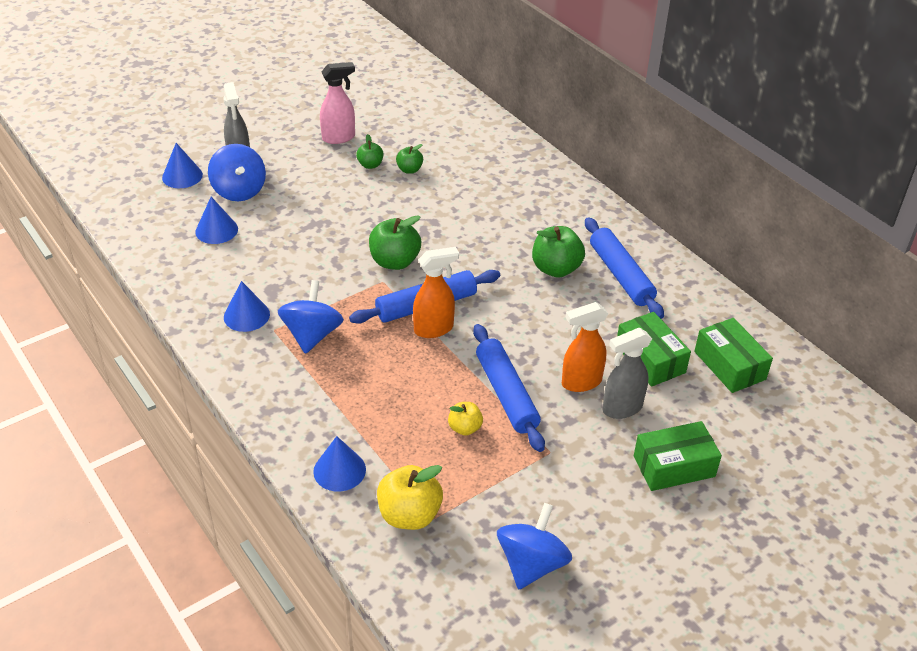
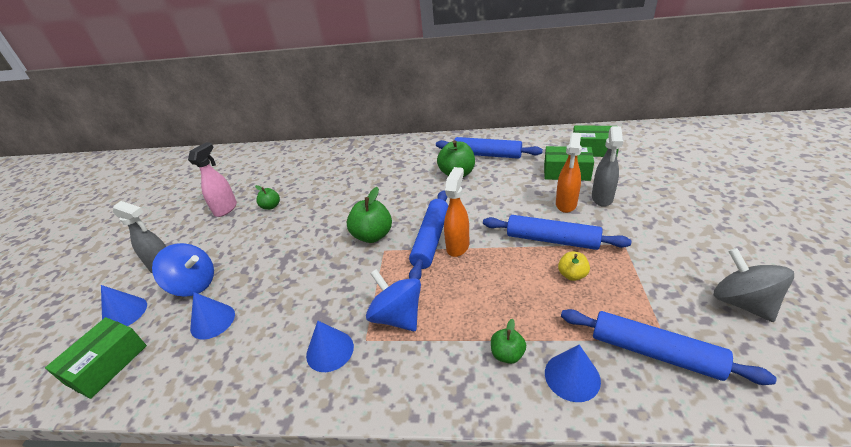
camera: 45 degrees left, 5 degrees down
(409, 170) = (300, 192): green apple -> green apple (507, 354)
(409, 515) = (654, 352): yellow apple -> blue rolling pin
(532, 564) = (742, 302): blue spinning top -> grey spinning top
(674, 466) = (668, 199): green box -> green box (107, 364)

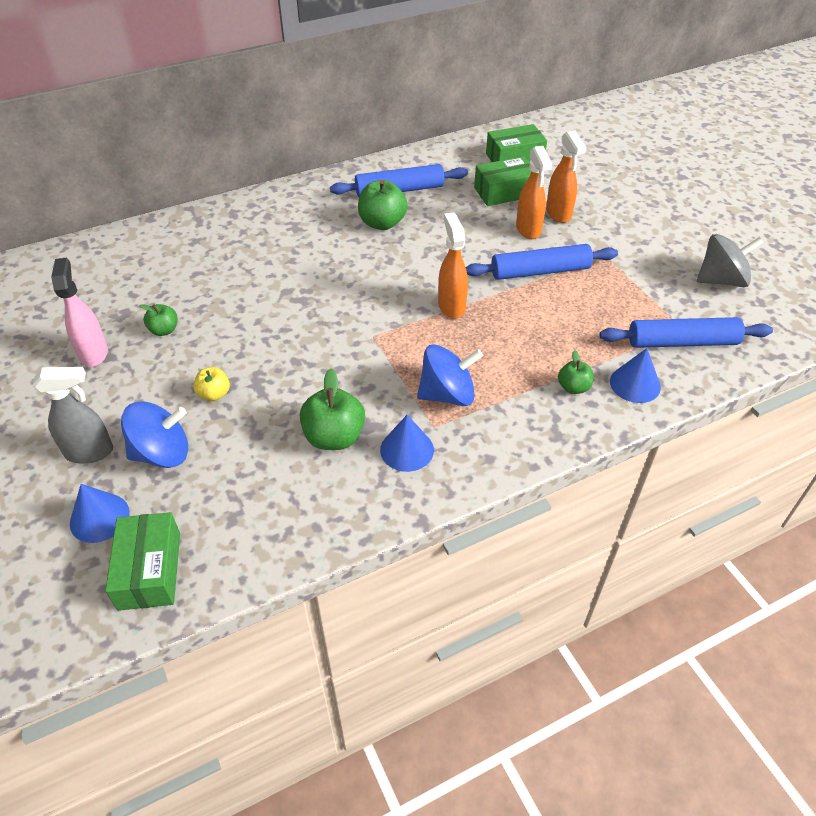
camera: 35 degrees left, 10 degrees up
(212, 321) = (238, 478): blue cone -> none
(372, 235) = (344, 324): green apple -> green apple (334, 437)
(397, 316) = (447, 394): blue spinning top -> blue spinning top turned 150 degrees clockwise
(431, 239) = (416, 308): blue rolling pin -> none
(572, 275) = (580, 300): yellow apple -> yellow apple (214, 394)
(602, 198) = (558, 214): grey spray bottle -> orange spray bottle
(742, 302) = (721, 280): grey spinning top -> grey spinning top turned 135 degrees clockwise

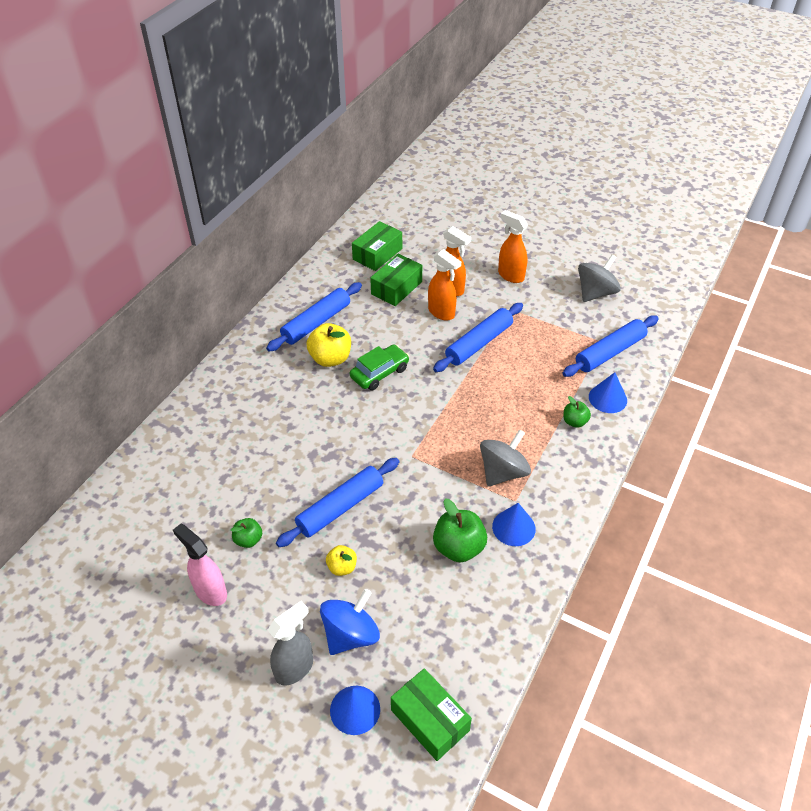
camera: 35 degrees left, 0 degrees up
(264, 345) = (340, 507): none -> blue rolling pin
(382, 223) = (330, 358): green apple -> yellow apple
(415, 254) = (379, 373): none -> green car
(447, 394) = (503, 472): blue spinning top -> grey spinning top
(451, 306) = (444, 402): orange spray bottle -> orange spray bottle (510, 275)

